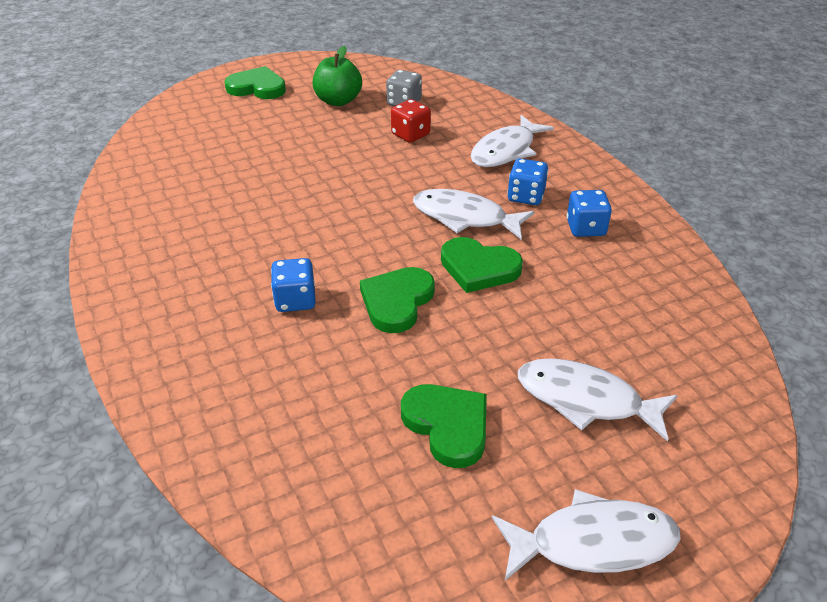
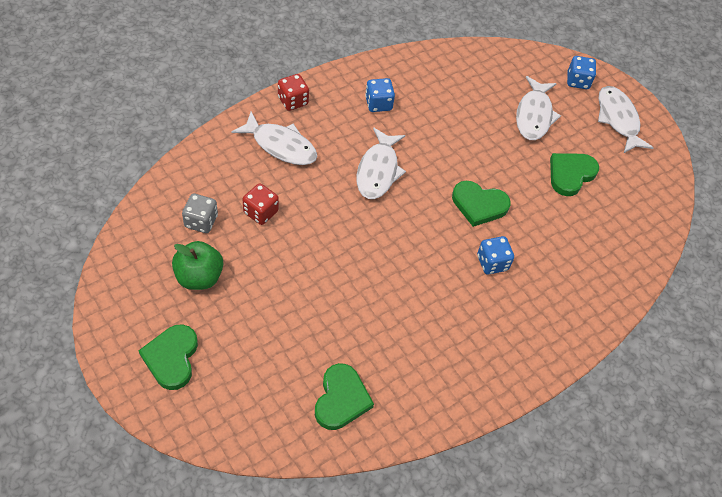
camera: 105 degrees left, 15 degrees up
(479, 268) = (434, 162): green heart -> green heart (341, 399)
(526, 196) = (345, 135): blue dice -> blue dice (577, 81)
(579, 162) = (293, 101): none -> red dice

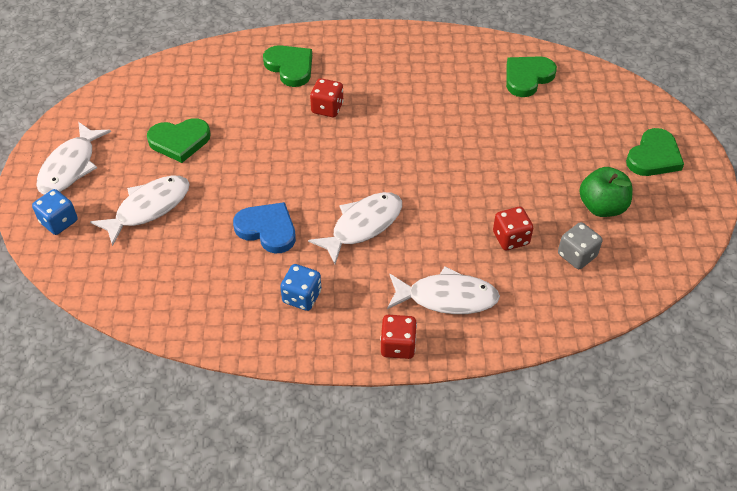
camera: 140 degrees left, 5 degrees down
(281, 145) = (447, 297): white fish -> white fish turned 120 degrees clockwise
(441, 137) = (267, 229): none -> blue heart
(479, 205) = (293, 154): green heart -> green heart (290, 67)
(492, 263) = (327, 108): blue dice -> red dice

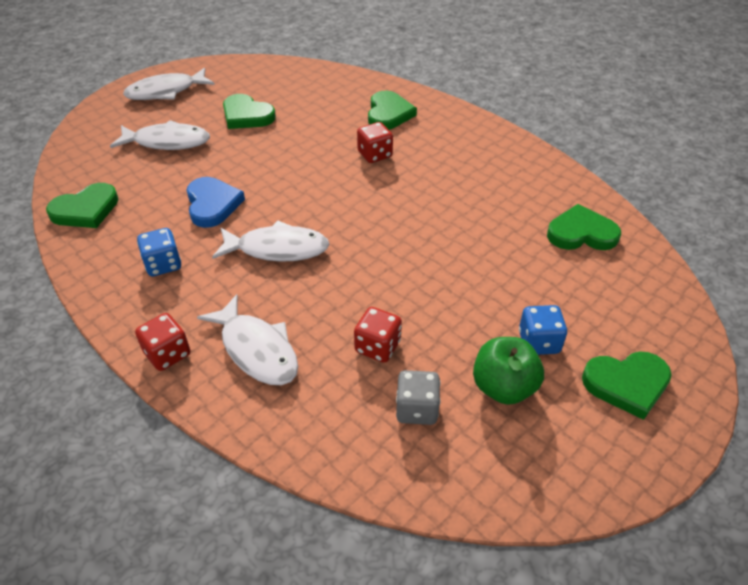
camera: 45 degrees right, 5 degrees down
(59, 222) = (111, 117): blue dice -> blue dice (538, 342)
(174, 307) = (86, 210): none -> green heart

